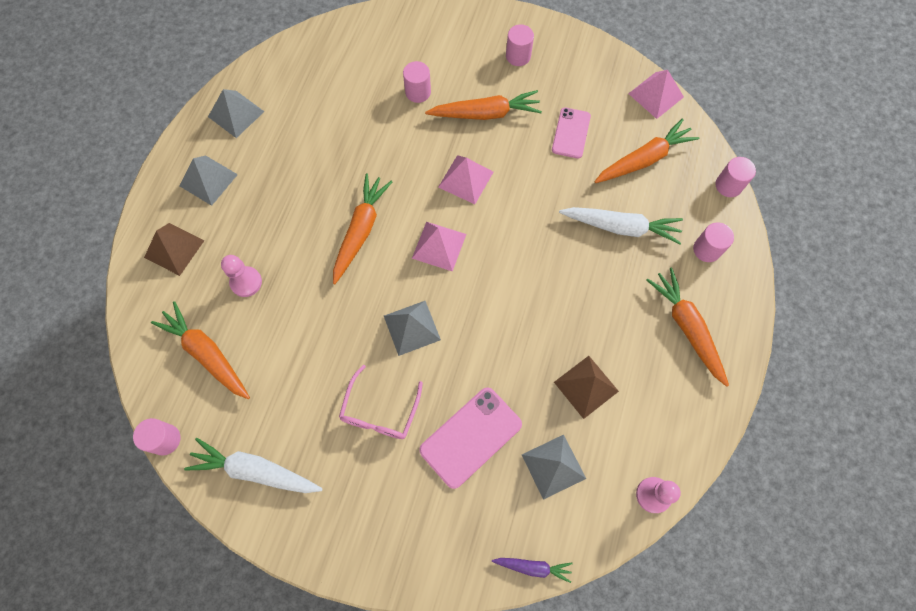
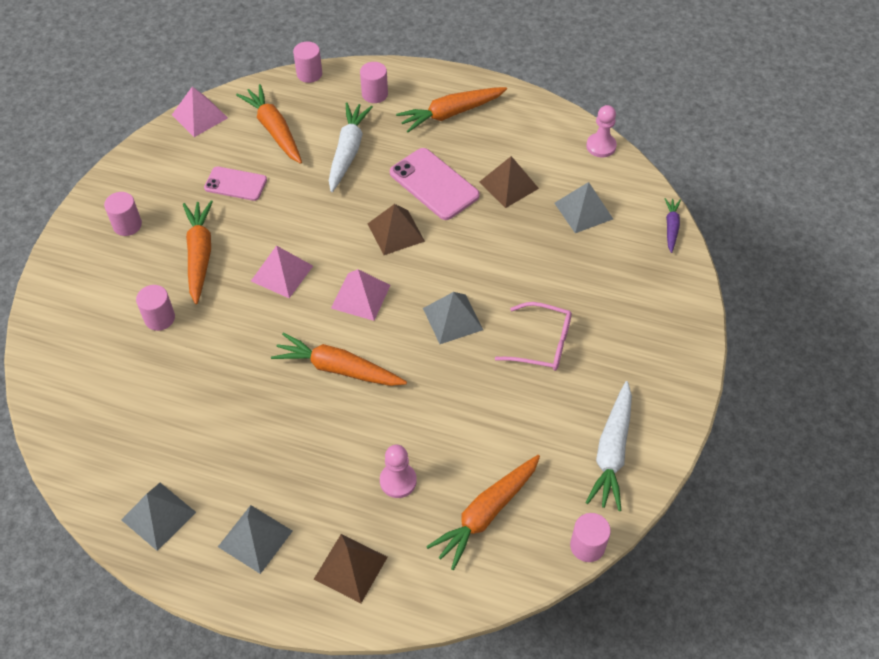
camera: 90 degrees left, 15 degrees down
(470, 437) = (562, 270): pink phone -> pink phone (434, 184)
(516, 274) = (396, 232): none -> brown pyramid

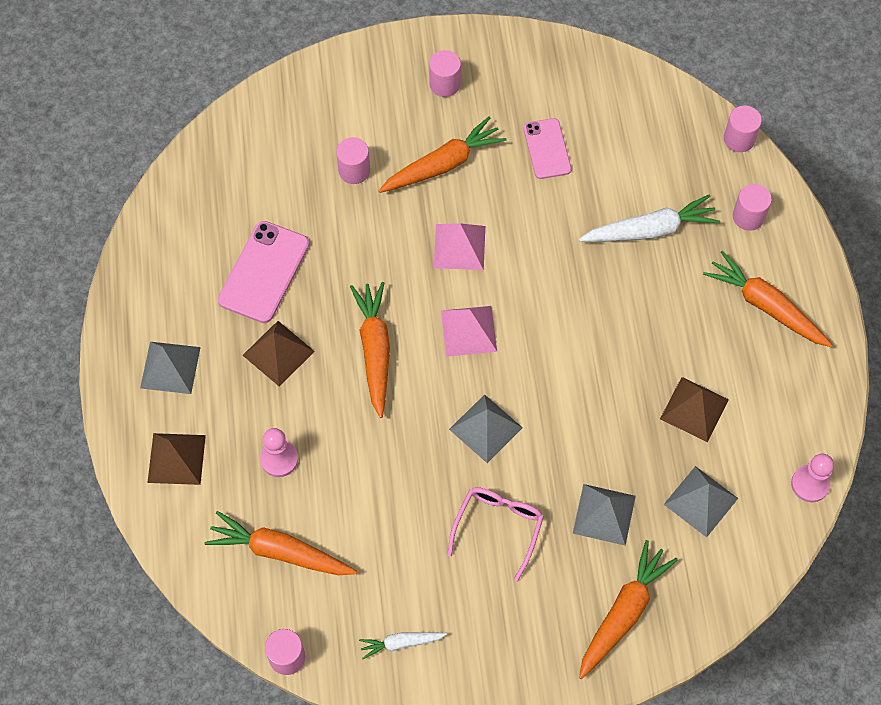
camera: 65 degrees right, 10 degrees up
(158, 516) = (158, 280): grey pyramid -> grey pyramid (604, 514)
(199, 116) = (617, 69): pink pyramid -> none
(274, 130) = (638, 146): orange carrot -> orange carrot (623, 613)
(396, 232) = (566, 326): brown pyramid -> brown pyramid (278, 353)
(434, 184) = (652, 334): pink phone -> pink phone (264, 272)
(542, 344) = (498, 527): pink glasses -> pink glasses turned 150 degrees counterclockwise
(612, 452) = (401, 643): white carrot -> white carrot, size x0.55
(671, 227) = (728, 604): purple carrot -> none

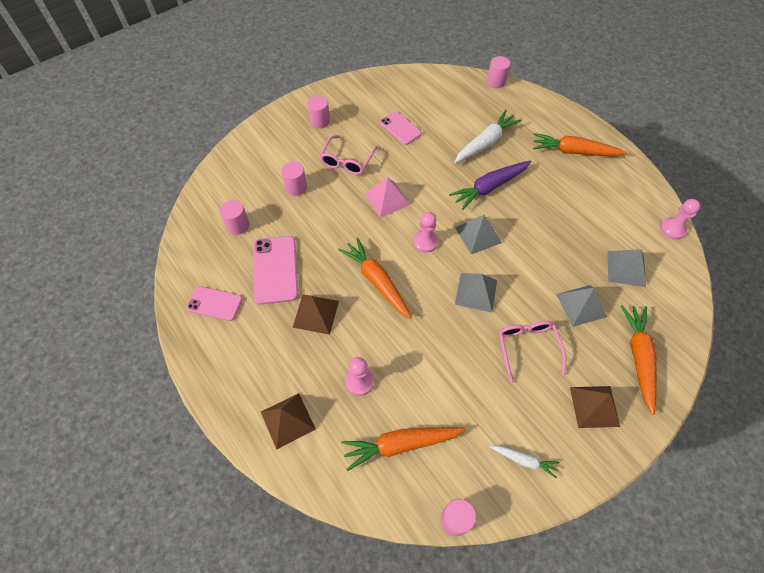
camera: 30 degrees left, 5 degrees down
(170, 367) = (247, 360): grey pyramid -> grey pyramid (478, 235)
(171, 279) = (214, 303): none -> pink phone
(401, 643) = (524, 460): white carrot -> white carrot turned 120 degrees counterclockwise
(443, 164) = (347, 161): orange carrot -> pink glasses
(469, 330) = (425, 242): pink pyramid -> pink pawn
(606, 299) = (489, 187): none -> purple carrot
(694, 409) = (582, 221): brown pyramid -> brown pyramid (594, 406)
(748, 216) = (530, 114): pink cylinder -> pink cylinder (238, 225)

